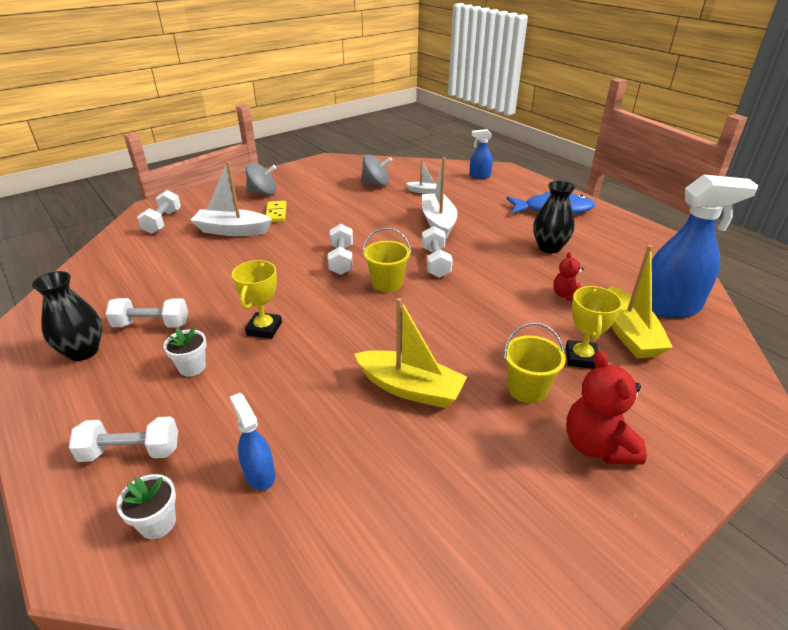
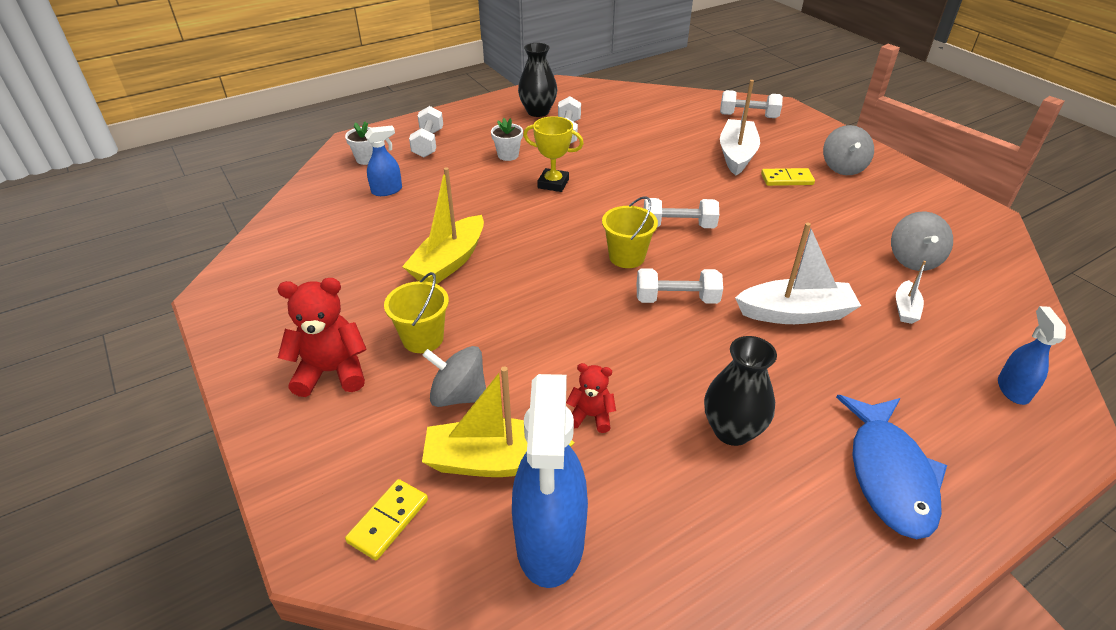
camera: 95 degrees right, 5 degrees up
(581, 358) = (458, 395): yellow trophy -> grey spinning top
(710, 376) = (388, 520): none -> yellow domino

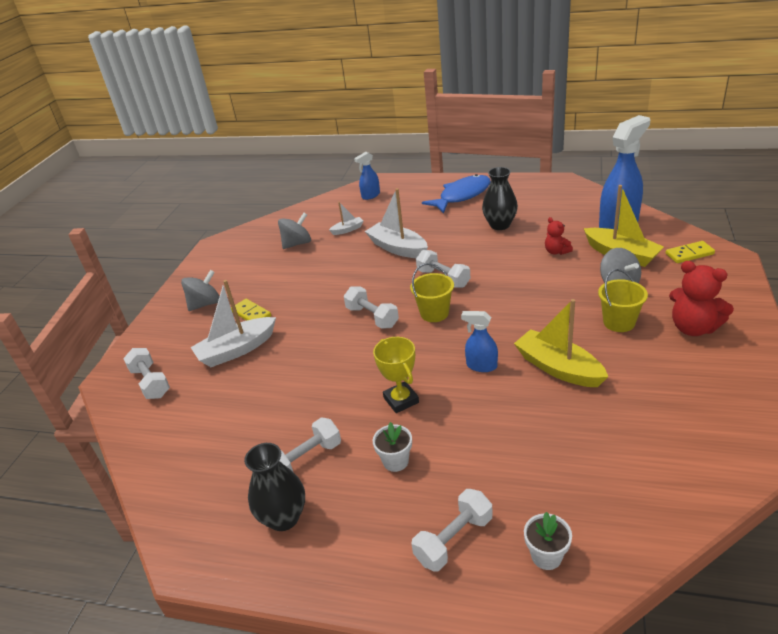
camera: 130 degrees left, 5 degrees down
(387, 190) = (556, 481): blue spray bottle -> blue spray bottle (481, 366)
(449, 262) = (558, 368): yellow boat -> yellow boat turned 120 degrees counterclockwise

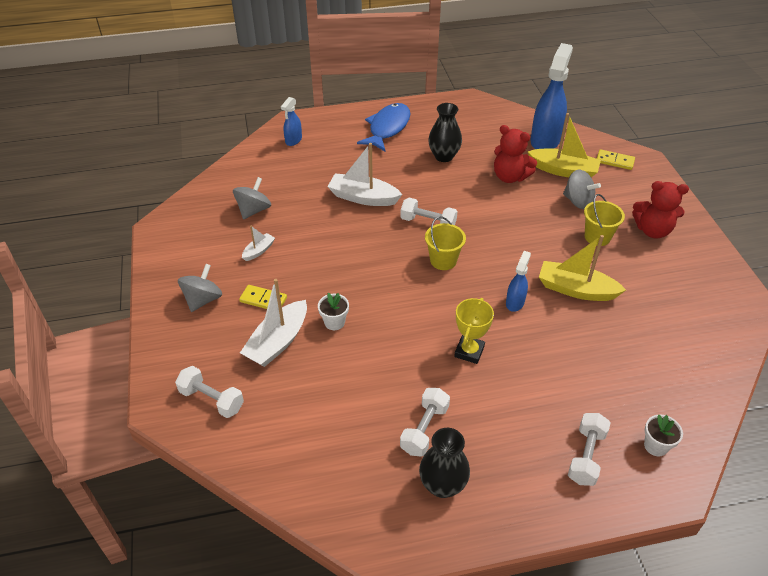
camera: 30 degrees left, 10 degrees up
(347, 230) = (297, 185): white boat -> white boat (259, 251)
(372, 317) = (388, 277): white dumbbell -> none
(395, 461) = (501, 407): white flower pot -> white flower pot (334, 322)
(401, 400) = (469, 351): yellow trophy -> yellow trophy turned 75 degrees clockwise
(481, 366) = (515, 302): blue spray bottle -> blue spray bottle turned 120 degrees clockwise
(556, 252) = (510, 177): red teddy bear -> red teddy bear, size x1.76
(689, 254) = (615, 161): yellow domino -> yellow domino turned 60 degrees clockwise

